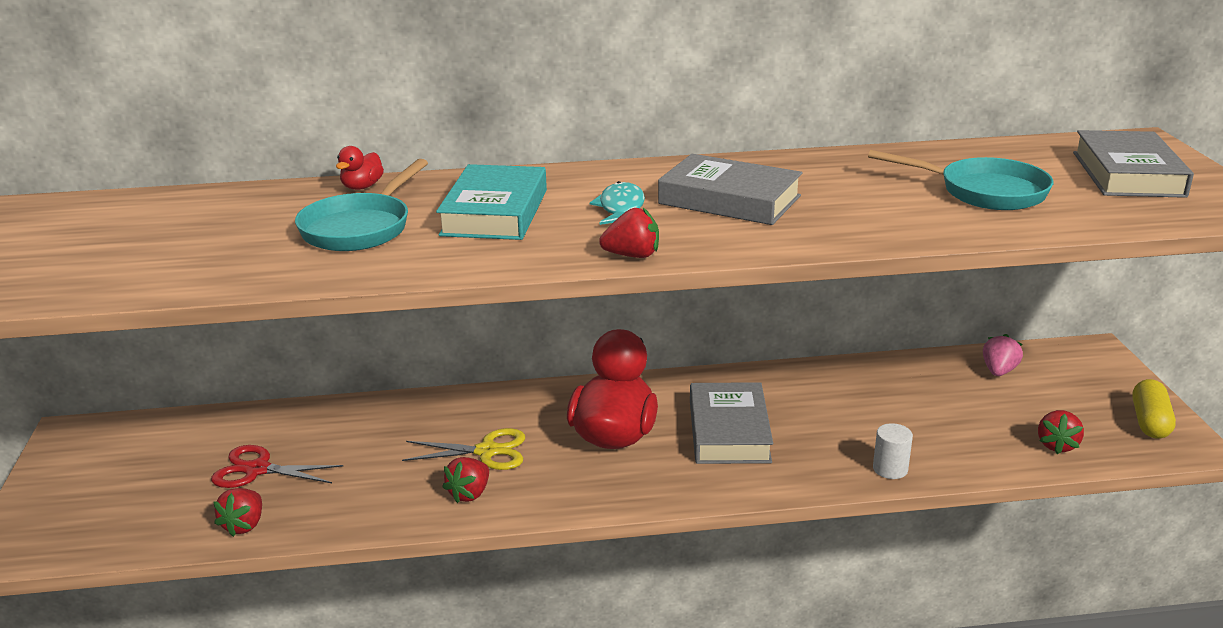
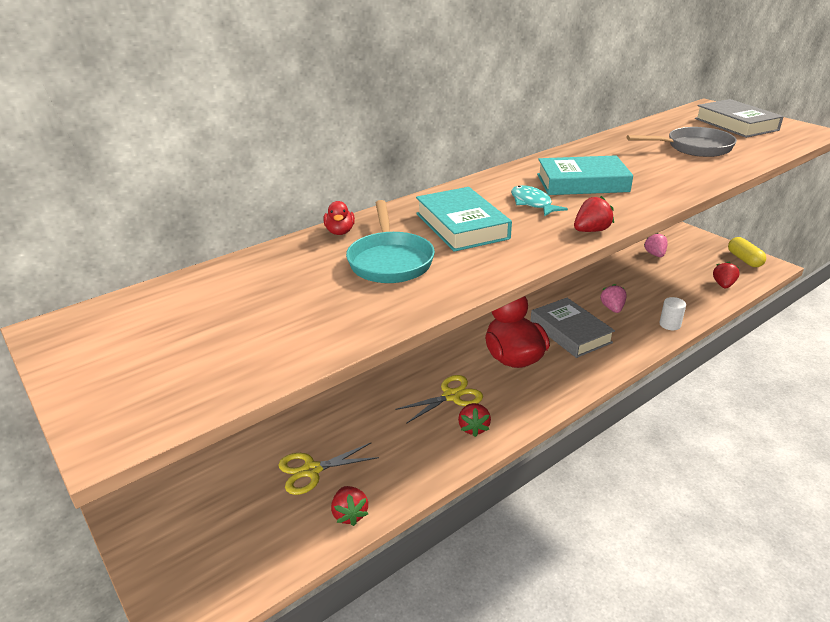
camera: 30 degrees left, 5 degrees up
(257, 469) = (312, 470): red scissors -> yellow scissors
(729, 200) = (582, 183): grey book -> turquoise book
(830, 421) = (612, 308): none -> pink strawberry
(984, 192) = (694, 148): turquoise pan -> grey pan
(1057, 445) = (723, 285): red strawberry -> red strawberry turned 150 degrees counterclockwise

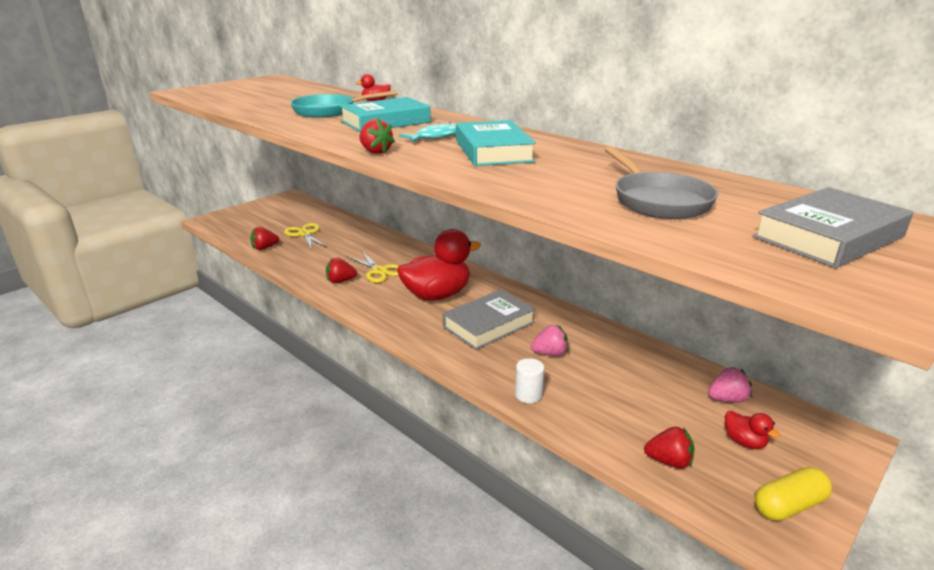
camera: 80 degrees right, 5 degrees down
(695, 259) = (744, 442): none -> red duck

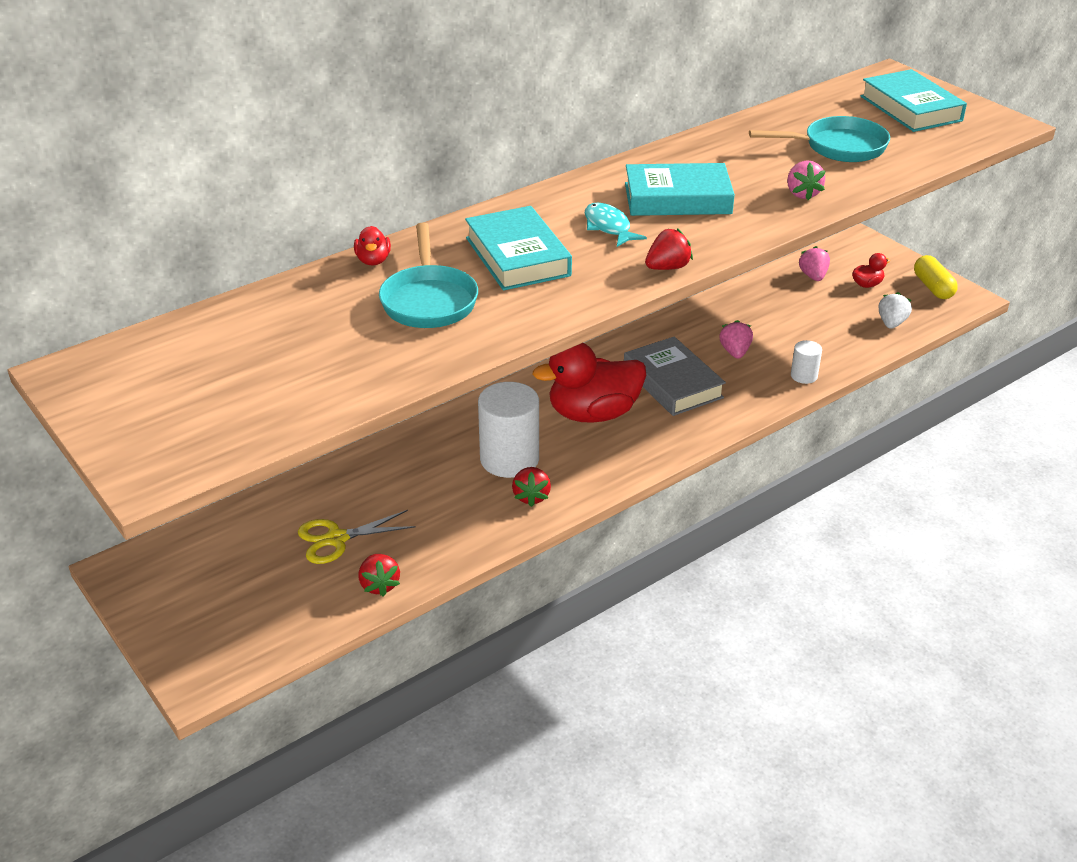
camera: 80 degrees left, 10 degrees up
(379, 271) = (509, 459): yellow scissors -> white cylinder
(437, 295) = (593, 414): red duck -> red duck turned 90 degrees counterclockwise
(531, 187) = (802, 194): none -> pink strawberry
(658, 200) = (838, 147): grey pan -> turquoise pan
(669, 461) = (891, 323): red strawberry -> white strawberry
(828, 237) = (910, 108): grey book -> turquoise book

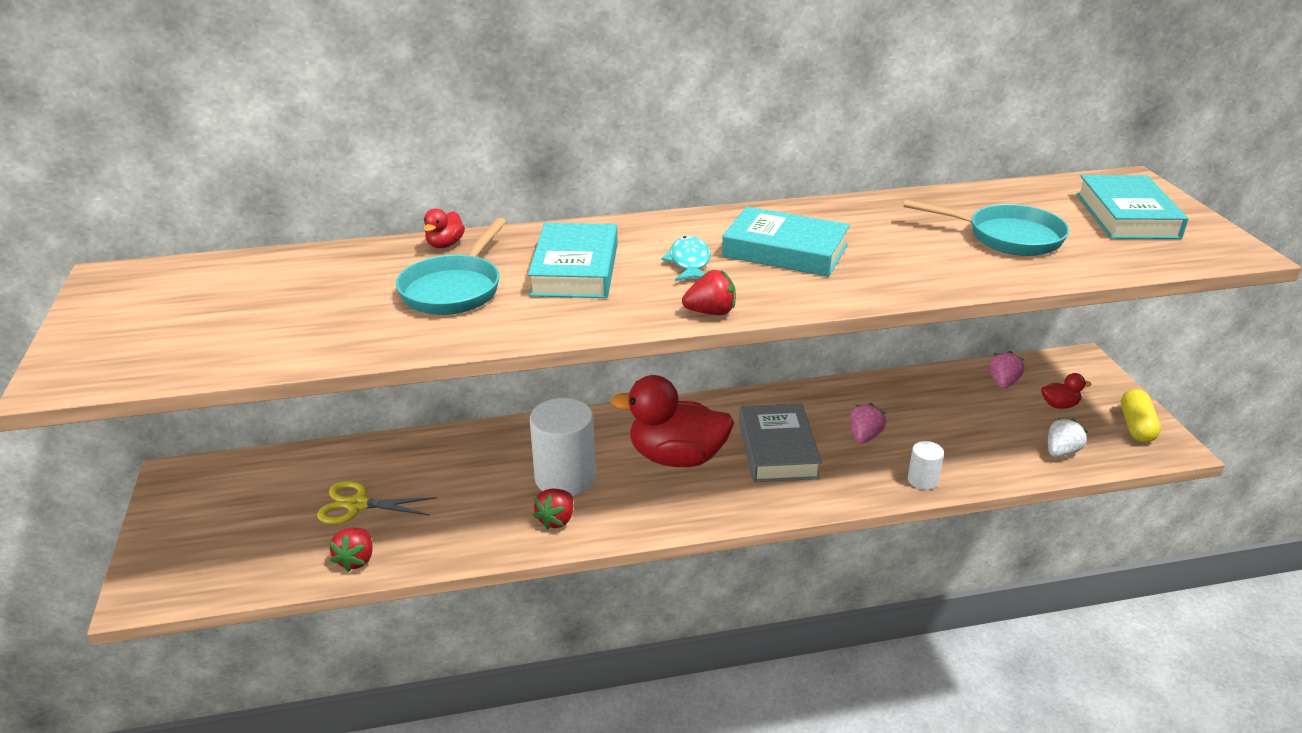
camera: 25 degrees right, 5 degrees down
(802, 194) = (924, 273): pink strawberry -> none

